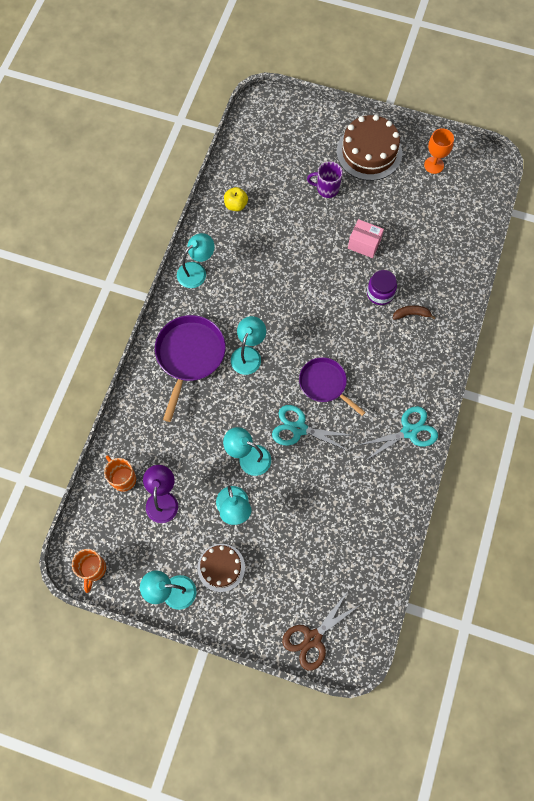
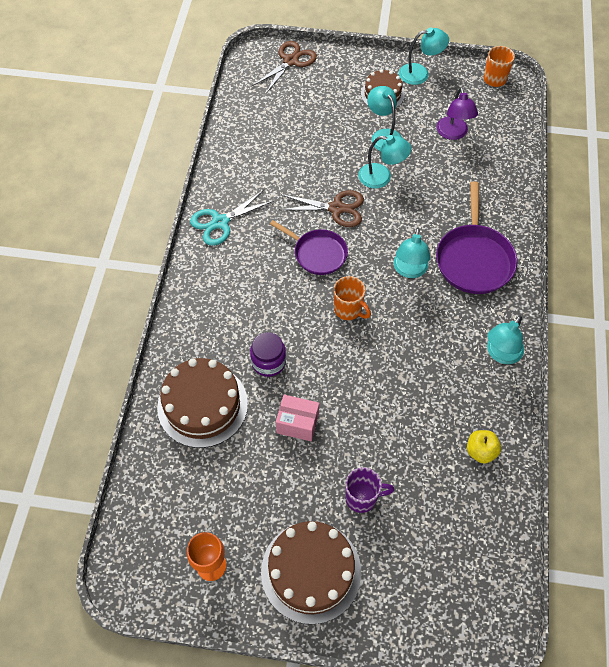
camera: 170 degrees right, 10 degrees down
(123, 478) = (497, 144): orange mug -> orange mug (348, 310)
(298, 429) = (337, 208): turquoise scissors -> brown scissors
(411, 314) = (227, 343): brown banana -> none
(434, 268) = (202, 405): none -> brown cake

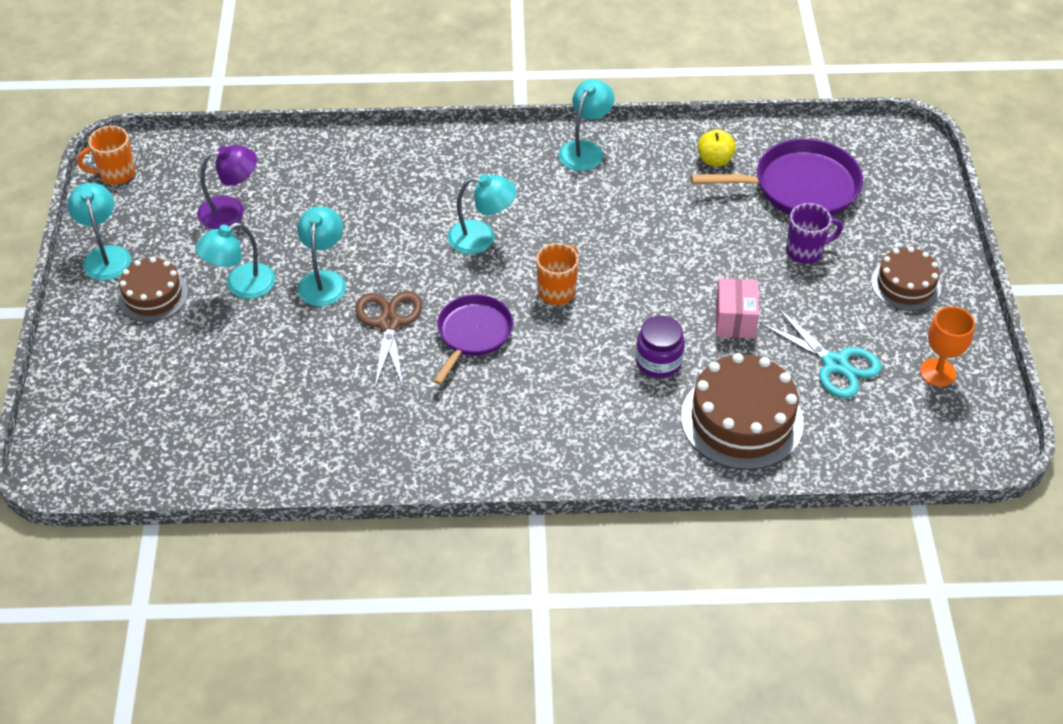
camera: 100 degrees left, 10 degrees down
(220, 222) = (437, 456): turquoise scissors -> turquoise scissors (835, 364)
(290, 61) = (75, 421): brown scissors -> none
(311, 571) = (905, 284): brown cake -> brown cake, size x0.61
(362, 497) = (805, 251): purple mug -> purple mug turned 90 degrees clockwise
(474, 259) = (451, 178): purple pan -> purple pan (800, 187)
(500, 354) = (585, 149): turquoise lamp -> turquoise lamp turned 90 degrees counterclockwise

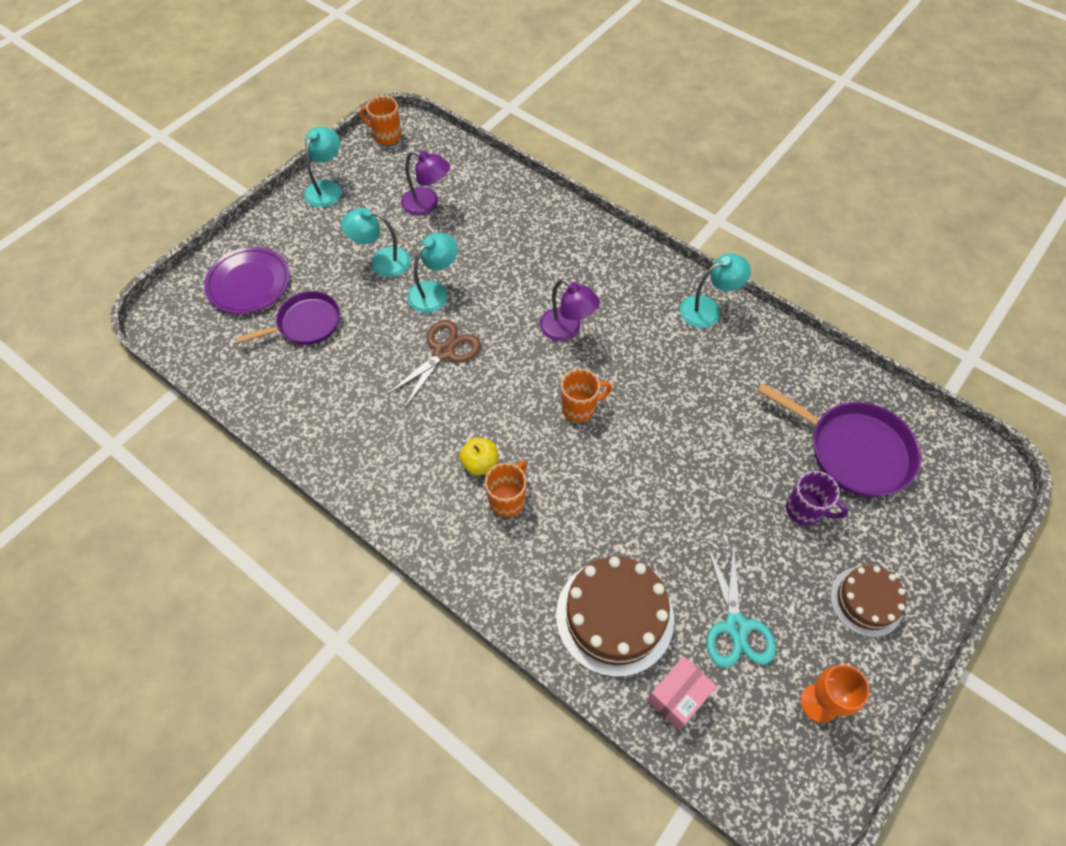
camera: 40 degrees right, 10 degrees up
(121, 386) = (249, 283): none -> purple plate
(153, 295) = (326, 233): brown cake -> none
(473, 334) = (490, 400): purple pan -> purple pan (306, 323)
(481, 238) = (567, 330): turquoise lamp -> purple lamp
(571, 398) = (508, 500): none -> orange mug
(658, 361) = (598, 518): purple jar -> none
(714, 160) = (802, 381): yellow apple -> yellow apple (480, 463)
(735, 320) = (690, 527): pink box -> pink box (678, 696)

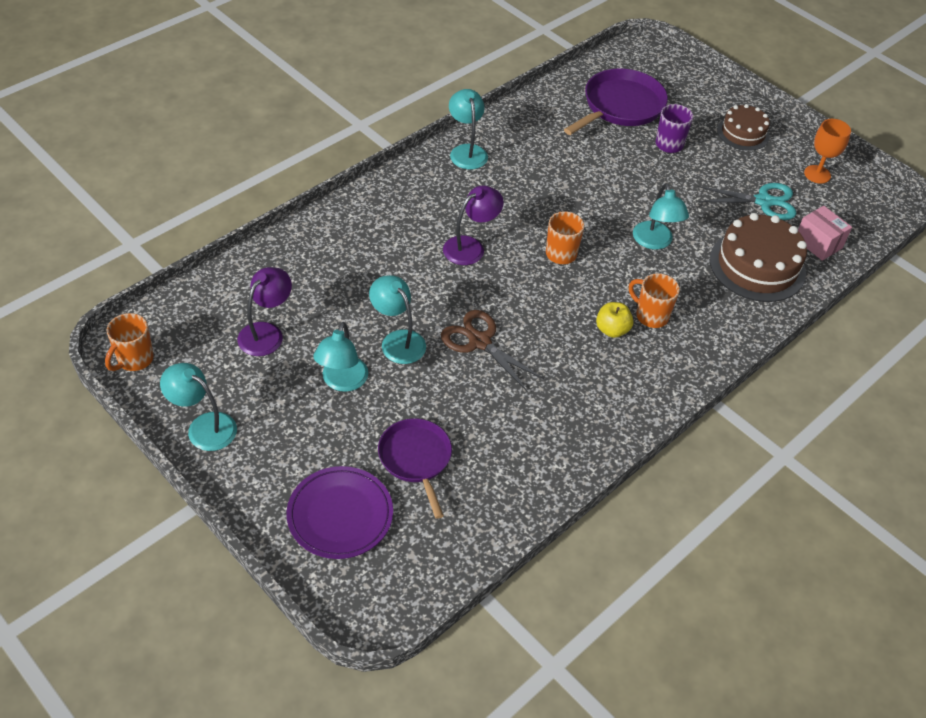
camera: 85 degrees left, 10 degrees down
(623, 499) = (655, 242): none -> turquoise lamp

